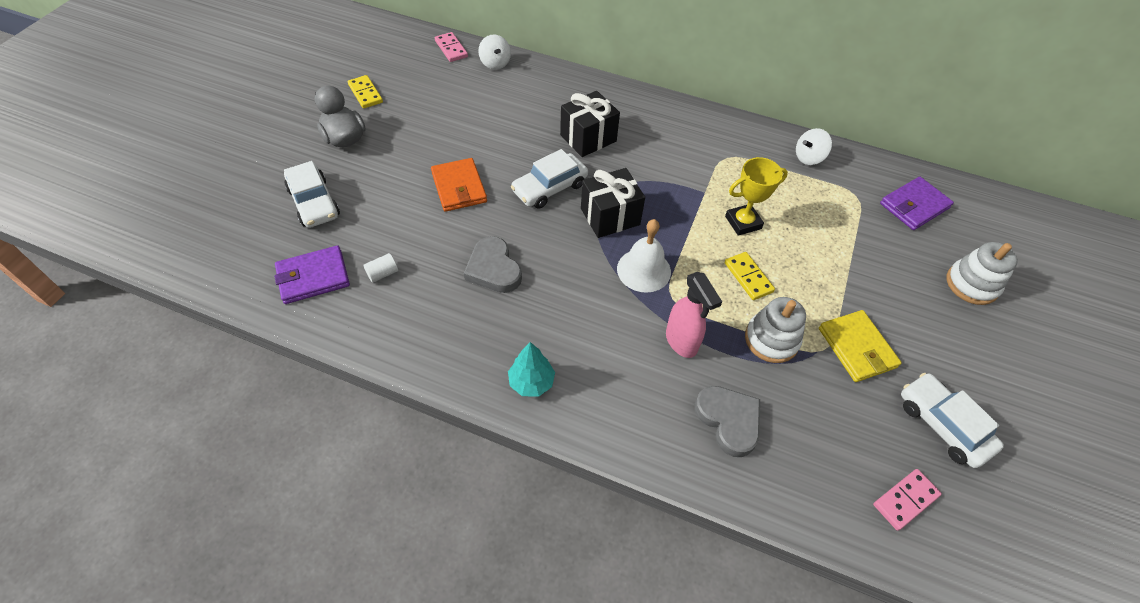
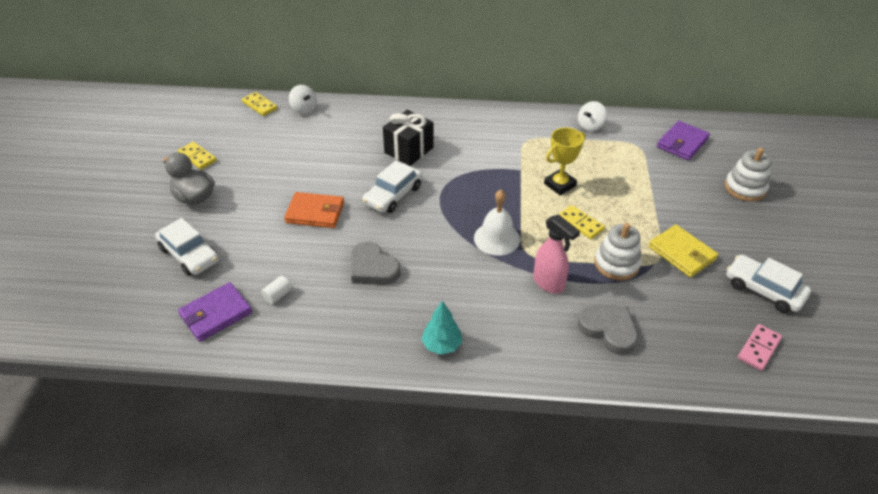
camera: 15 degrees left, 10 degrees down
(451, 49) = (259, 105): pink domino -> yellow domino
(459, 187) = (315, 212): orange wallet -> orange wallet turned 45 degrees counterclockwise
(610, 216) = (452, 205): black gift -> none

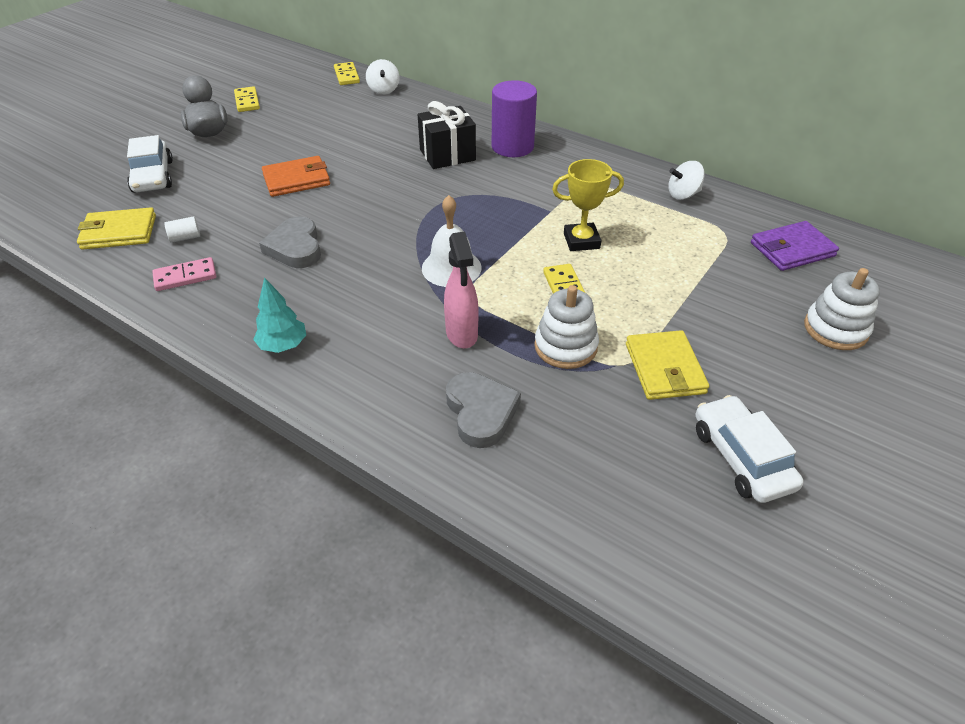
camera: 30 degrees right, 0 degrees up
(216, 314) = (119, 232): purple wallet -> yellow wallet
(315, 212) = (296, 180): orange wallet -> orange wallet turned 60 degrees counterclockwise
(393, 195) = (387, 190): white car -> none
(448, 127) = (512, 147): none -> purple cylinder
(758, 348) = (661, 524): pink domino -> pink domino (185, 276)

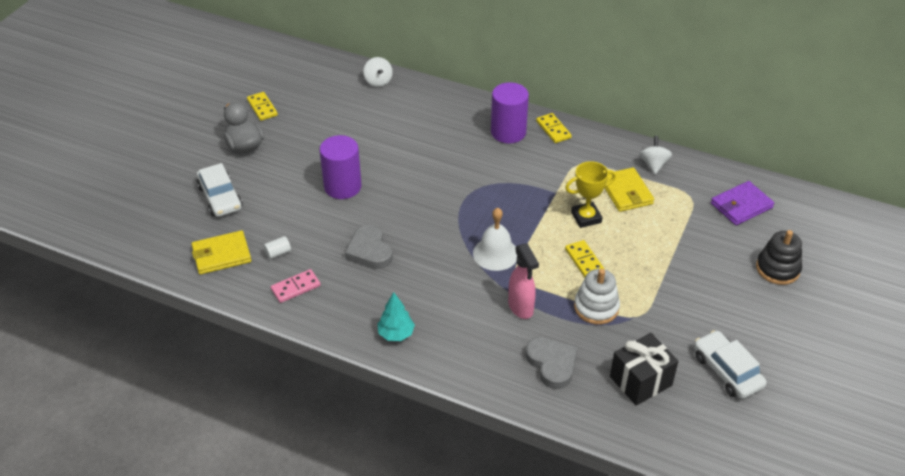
camera: 10 degrees left, 0 degrees up
(296, 180) = (342, 187): orange wallet -> purple cylinder
(346, 76) = (339, 68): yellow domino -> yellow domino (553, 129)
(447, 155) = (457, 147): black gift -> black gift (640, 381)
(664, 368) = (667, 315): yellow wallet -> yellow wallet (626, 192)
(683, 194) = (653, 164): white spinning top -> white spinning top turned 120 degrees clockwise
(835, 329) = (777, 269): white stacking toy -> black stacking toy

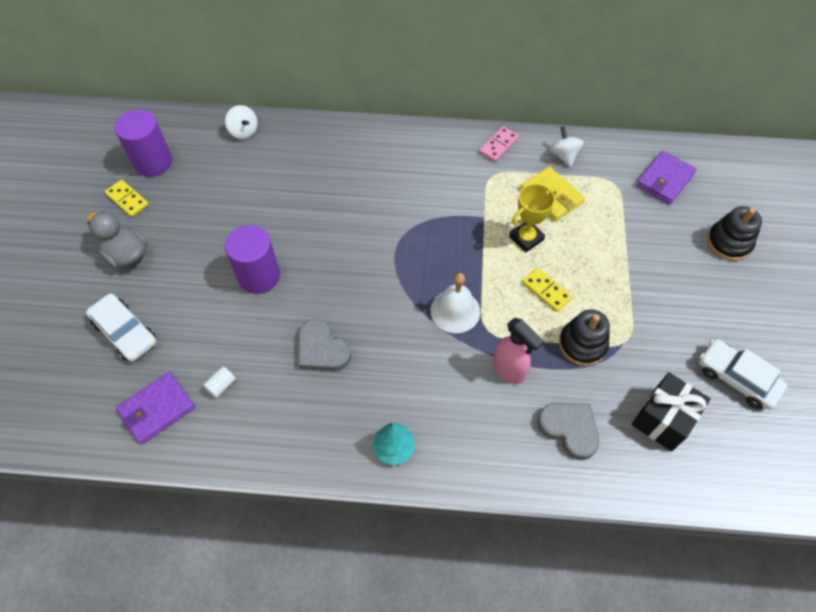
camera: 20 degrees left, 15 degrees up
(221, 255) = (157, 409): yellow wallet -> purple wallet
(295, 287) = (259, 425): pink domino -> pink domino (498, 145)
(508, 132) = (405, 157): purple cylinder -> purple cylinder (153, 162)
(553, 129) = (449, 142): yellow domino -> none
(596, 307) = (582, 344): white stacking toy -> black stacking toy

